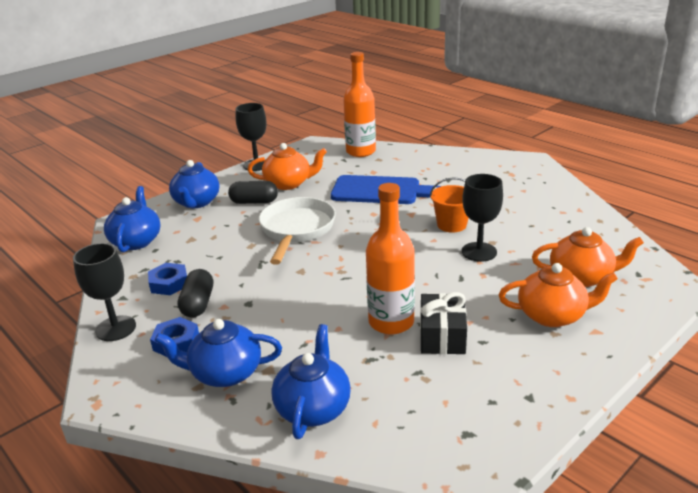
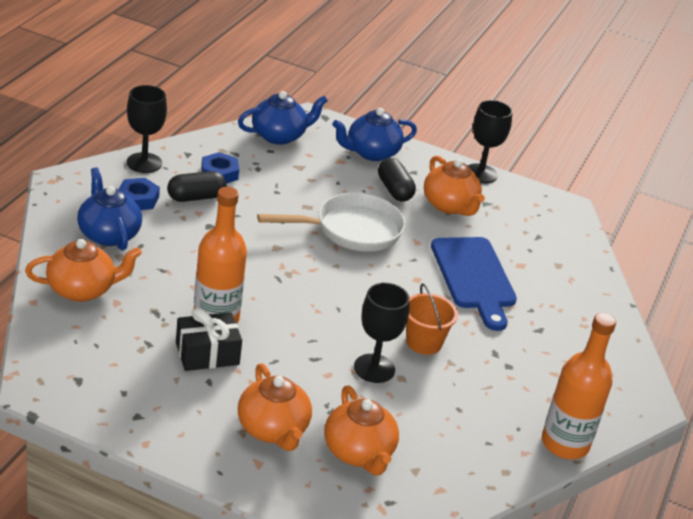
camera: 60 degrees right, 5 degrees up
(313, 408) = (82, 289): blue teapot -> orange teapot
(360, 152) = (569, 247): orange bottle -> orange bottle (565, 444)

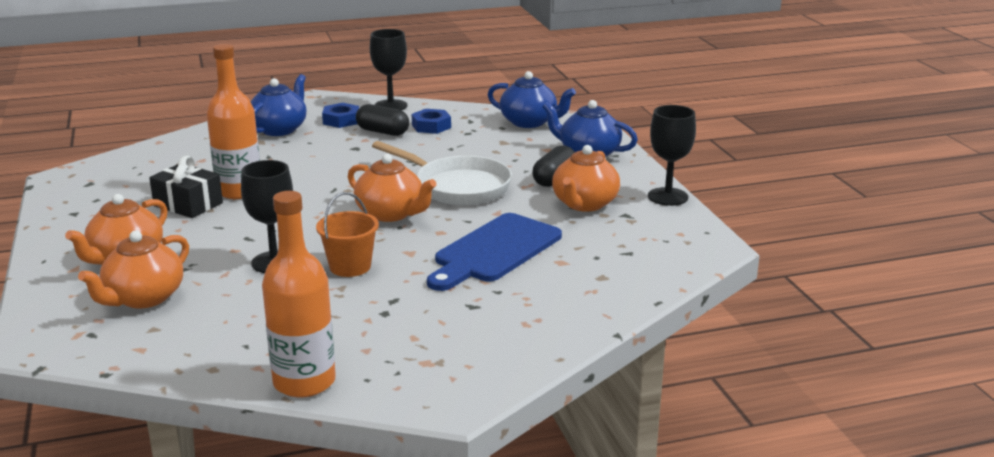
camera: 55 degrees right, 10 degrees down
(82, 289) = (198, 147): orange teapot -> orange teapot (391, 214)

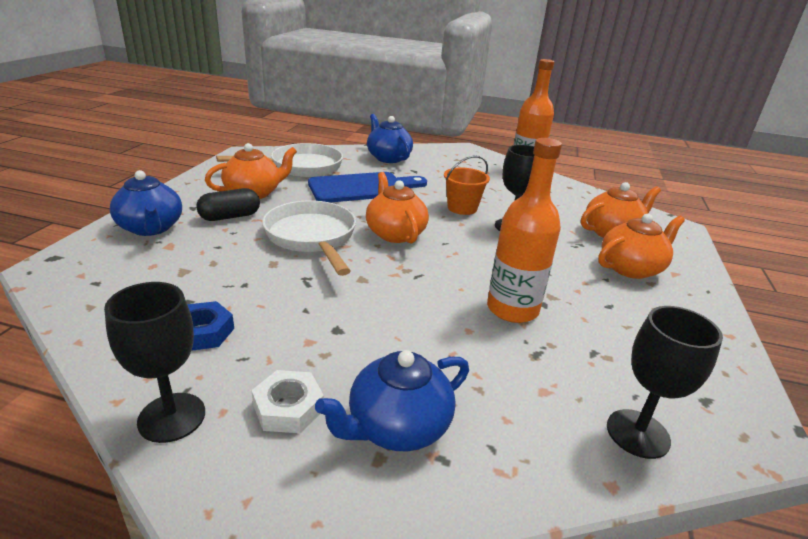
camera: 150 degrees left, 5 degrees up
(188, 204) = (572, 310): black gift -> none
(341, 120) = (288, 408): blue nut -> white nut
(382, 132) = (271, 348): black capsule -> none
(529, 122) = (99, 289): blue teapot -> blue teapot (388, 158)
(611, 252) = (301, 167): none -> white pan
(667, 197) = (195, 179): black goblet -> black goblet (637, 433)

